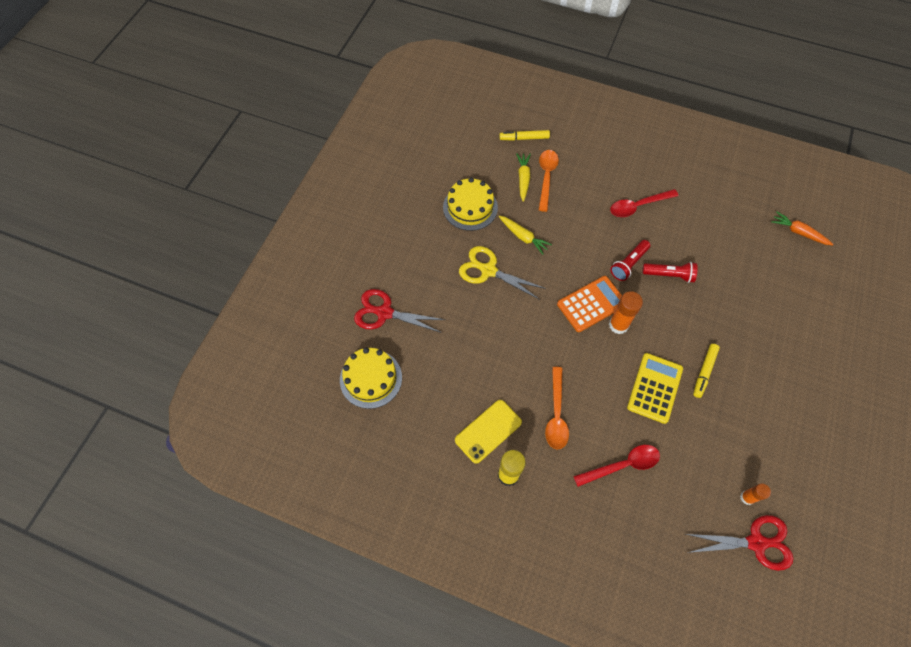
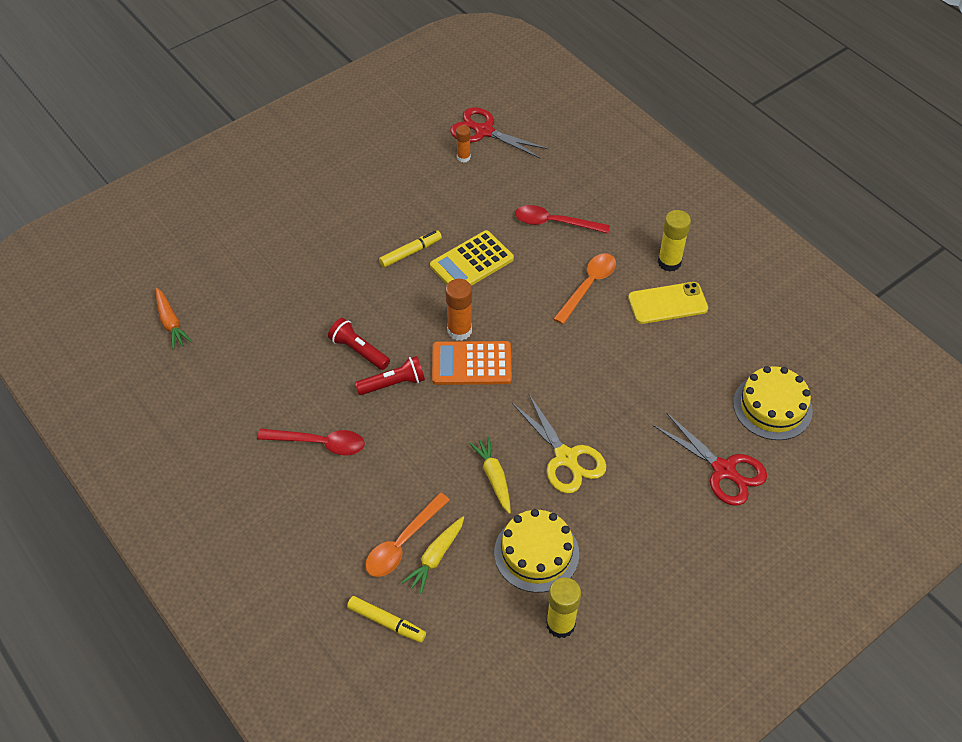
camera: 150 degrees left, 10 degrees down
(434, 178) = (560, 624): none -> yellow glue stick

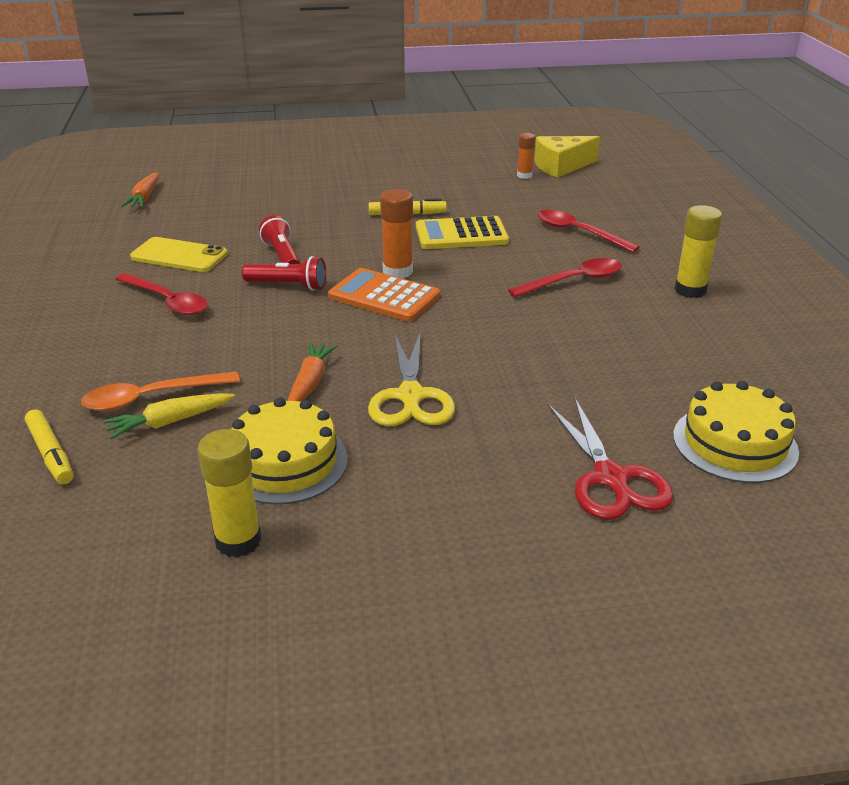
camera: 30 degrees right, 20 degrees down
(483, 131) = (561, 166): red scissors -> yellow cheese
(494, 477) = (310, 383): yellow carrot -> orange carrot
(588, 286) = (574, 281): orange spoon -> red spoon
(667, 303) = (660, 318): yellow phone -> yellow phone (179, 256)

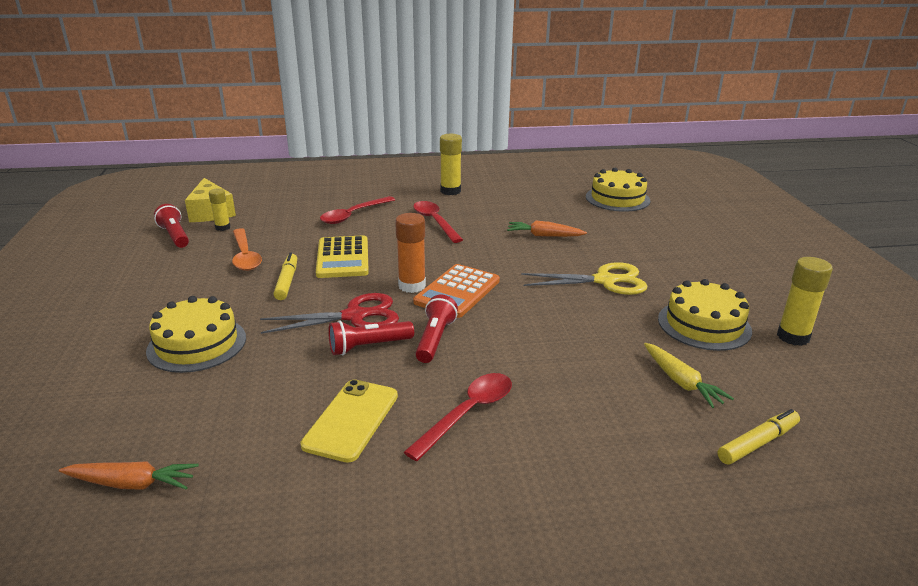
camera: 90 degrees left, 5 degrees down
(151, 398) = (650, 397): orange spoon -> orange spoon (245, 256)
(302, 193) = (197, 344): none -> yellow cake
(310, 383) = (601, 320): orange carrot -> orange carrot (544, 236)
(500, 160) = (175, 236): none -> red flashlight
(524, 175) = (223, 227): orange glue stick -> yellow glue stick
(611, 479) = (664, 228): red scissors -> red scissors (356, 316)

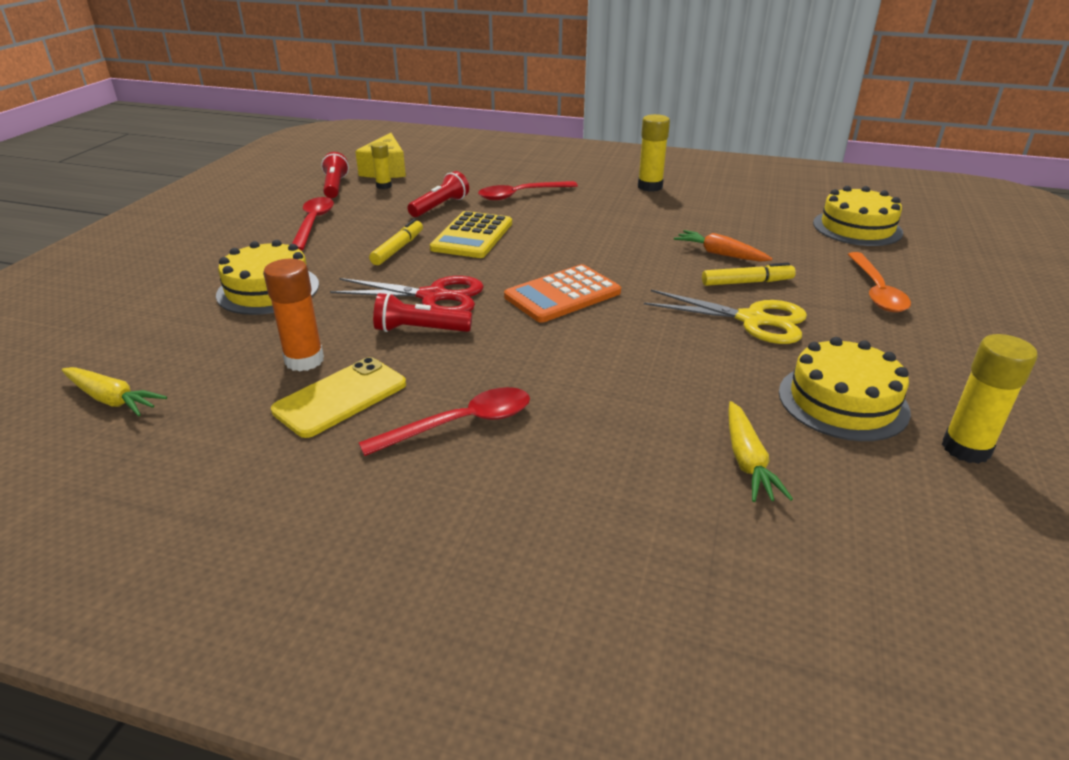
camera: 25 degrees right, 5 degrees up
(132, 484) = (112, 399): orange carrot -> yellow carrot
(245, 256) = (380, 217): orange spoon -> orange spoon (876, 291)
(412, 286) = (518, 278): orange glue stick -> orange glue stick (304, 360)
(435, 222) = (603, 216): red spoon -> red spoon (313, 223)
(435, 339) = (494, 339): red flashlight -> red flashlight (440, 206)
(757, 443) = (786, 564): yellow marker -> yellow marker (746, 282)

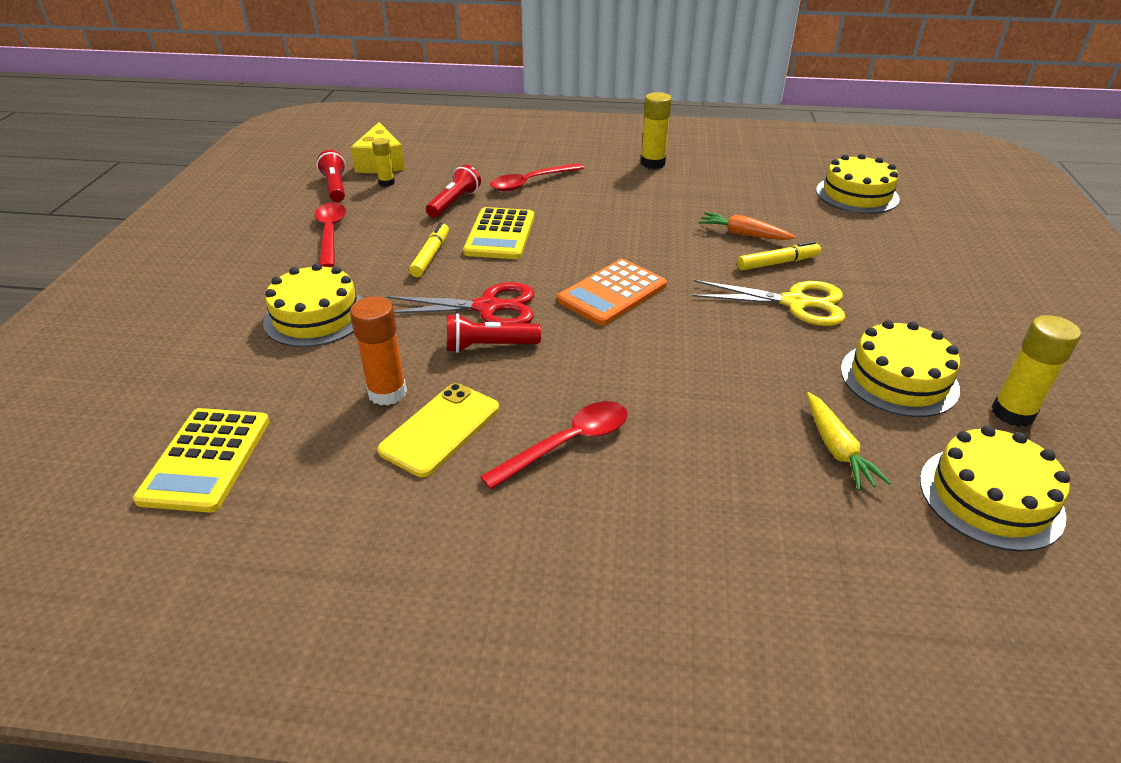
camera: 10 degrees left, 5 degrees up
(112, 399) = (206, 459): yellow carrot -> yellow calculator
(876, 291) = (893, 261): orange spoon -> none
(910, 530) = (990, 497): none -> yellow cake

